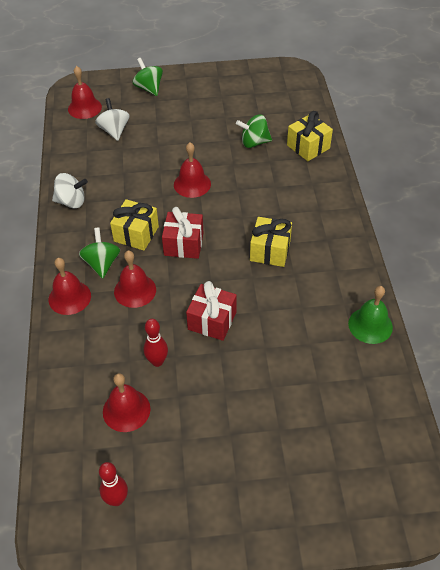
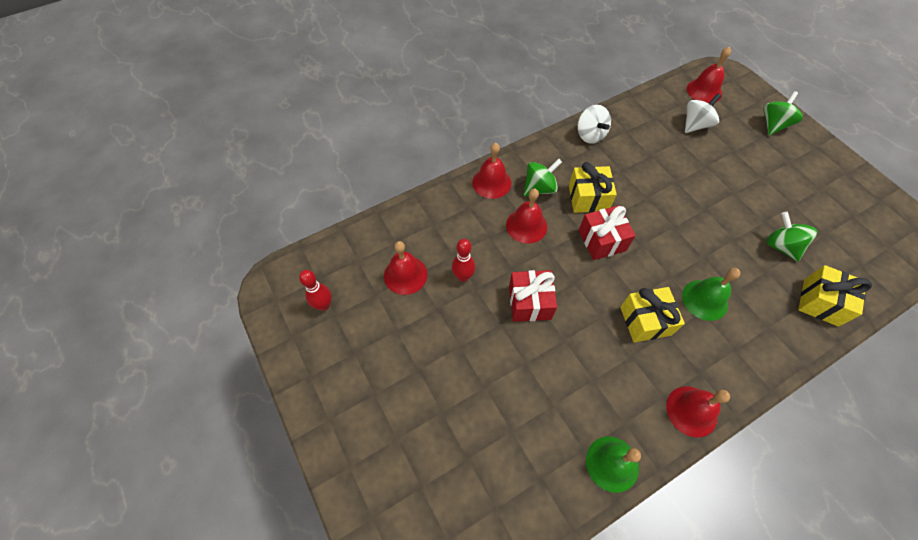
camera: 65 degrees right, 10 degrees up
(192, 184) = (679, 215): red bell -> red bell (691, 411)
(272, 207) = (704, 300): none -> green bell

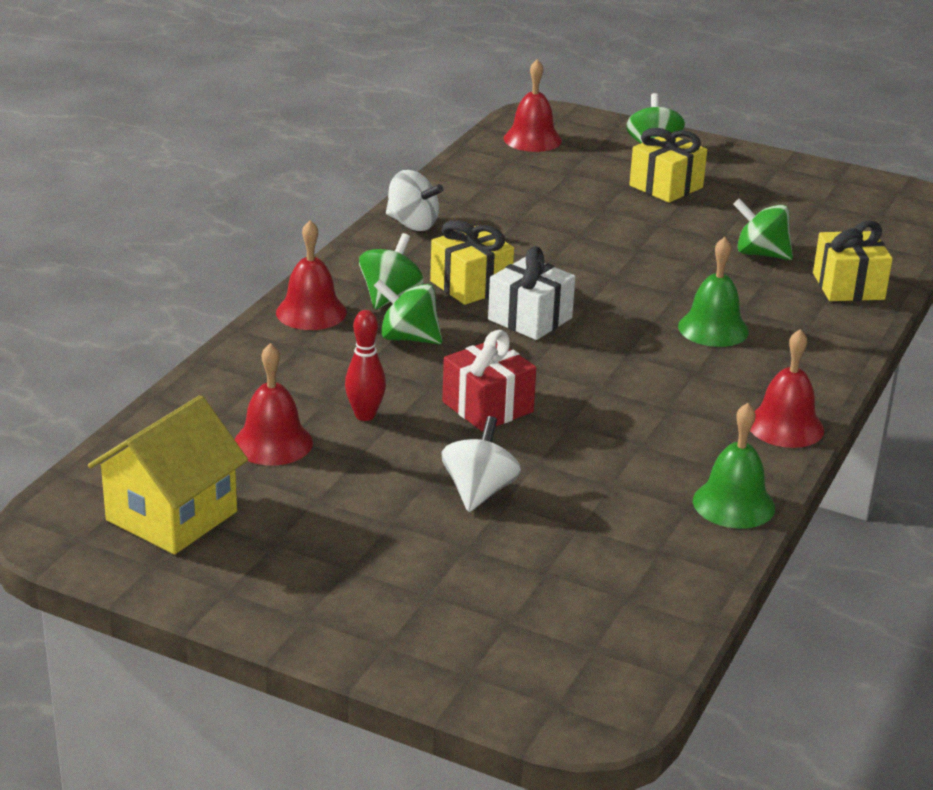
camera: 35 degrees left, 30 degrees down
(324, 305) = (172, 516): red bowling pin -> yellow house
(526, 226) = (408, 338): red bell -> green spinning top
(602, 240) = (530, 319): red gift -> white gift
(645, 321) = (657, 371): yellow gift -> yellow gift (666, 186)
(695, 125) = (551, 175): white spinning top -> white spinning top (479, 492)

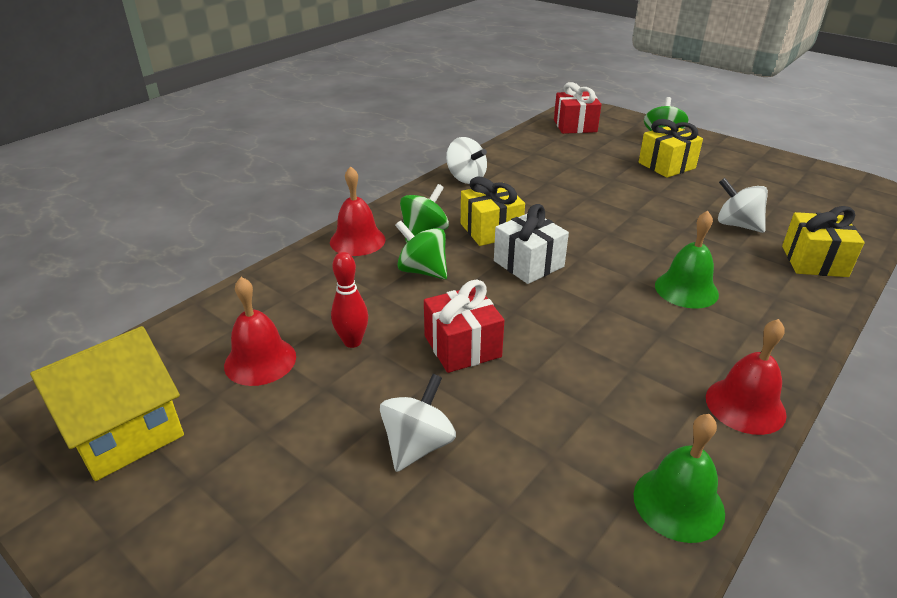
camera: 15 degrees right, 5 degrees up
(532, 139) = (575, 126): red bell -> red gift
(760, 254) = (737, 225): green spinning top -> white spinning top

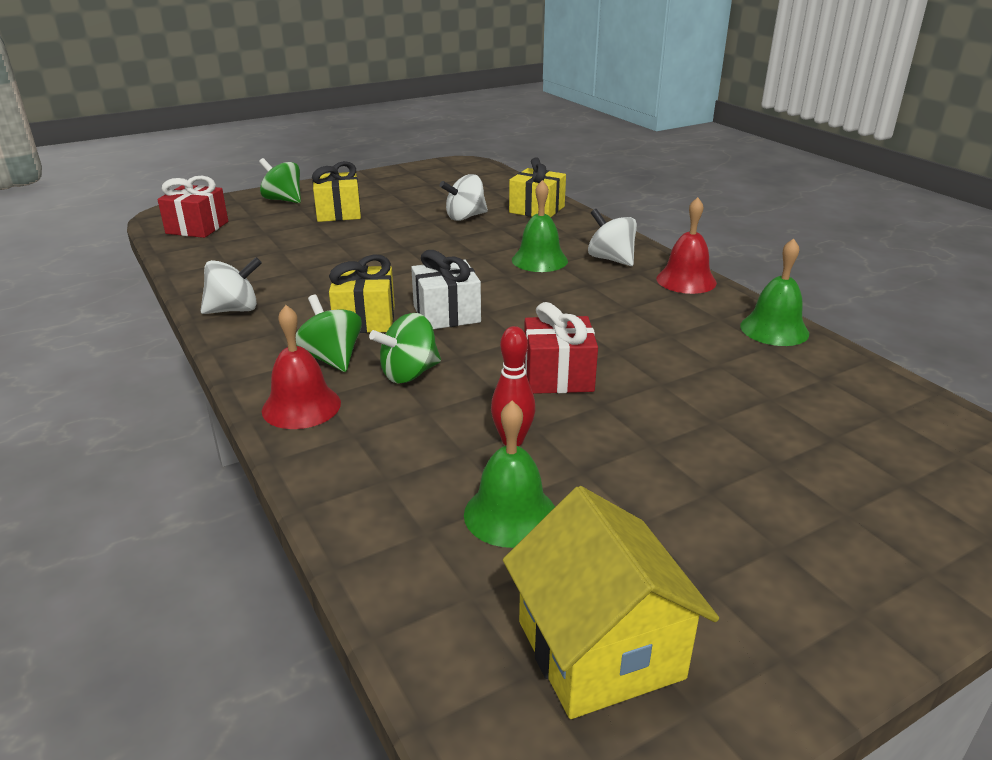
camera: 70 degrees left, 5 degrees down
(260, 361) = (510, 514): red bell -> green bell
(418, 445) = (688, 426): white spinning top -> white spinning top (611, 259)

